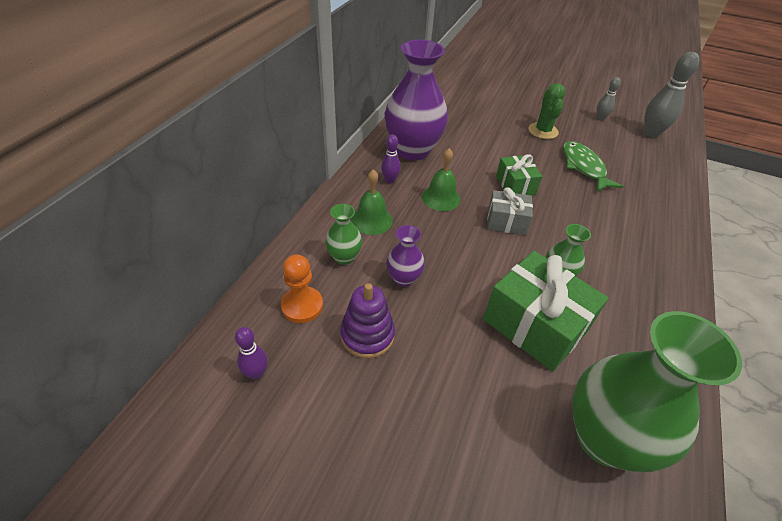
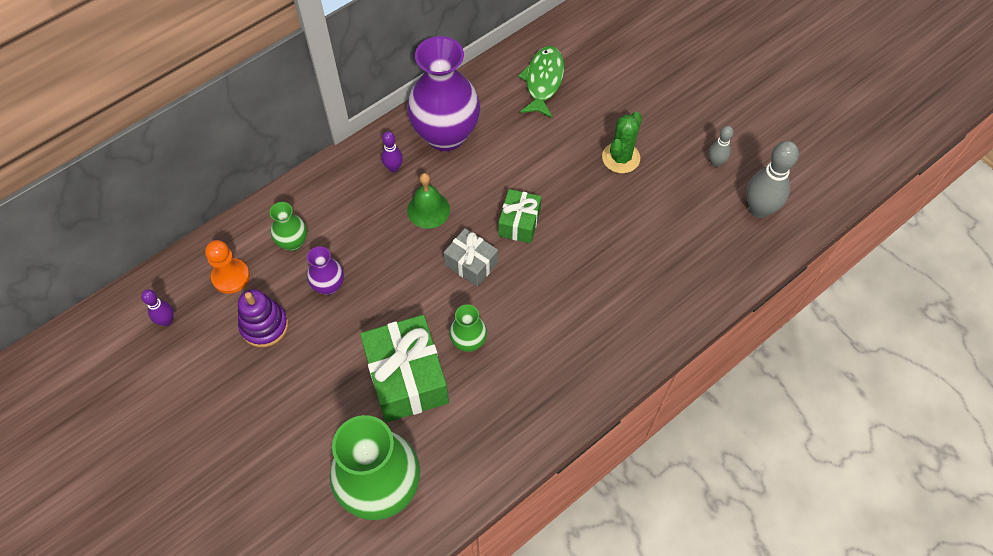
camera: 30 degrees right, 15 degrees up
(372, 220) = (343, 211): green bell -> none
(584, 167) = (620, 228): green fish -> green fish (543, 81)

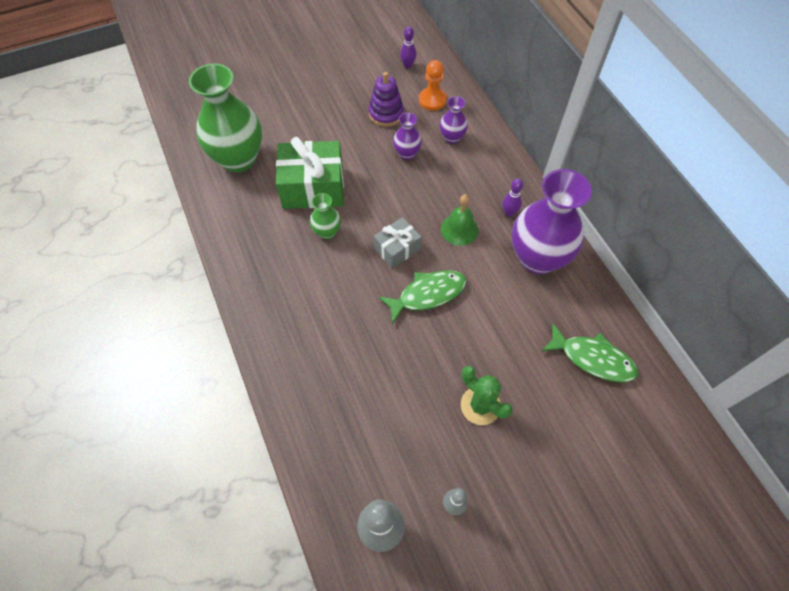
camera: 105 degrees right, 0 degrees up
(293, 242) = (452, 138): green vase -> purple vase
(519, 223) = (427, 294): green gift -> green fish

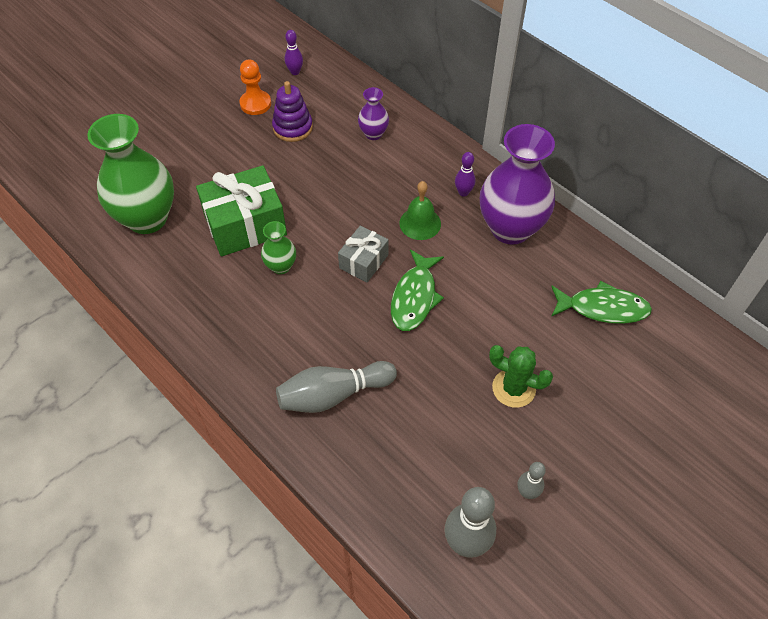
camera: 20 degrees left, 5 degrees down
(324, 358) = (333, 394): none -> grey bowling pin
(407, 153) = (332, 162): purple vase -> none
(427, 294) = (415, 297): green fish -> green fish turned 150 degrees clockwise
(432, 100) = (336, 101): orange pawn -> orange pawn (255, 104)

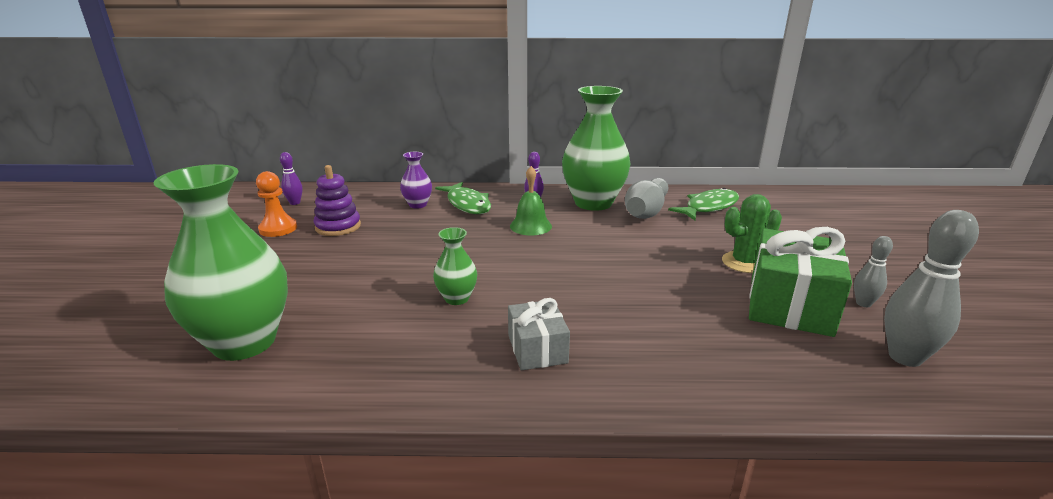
camera: 45 degrees left, 30 degrees down
(245, 225) = (377, 293): green gift -> green gift (789, 304)
(333, 394) = (646, 344): grey bowling pin -> grey bowling pin (646, 211)
(364, 261) = (524, 261): grey gift -> grey gift (537, 349)
(415, 297) = (597, 258): green fish -> green fish (467, 204)
(510, 228) = (593, 203): purple vase -> green vase

